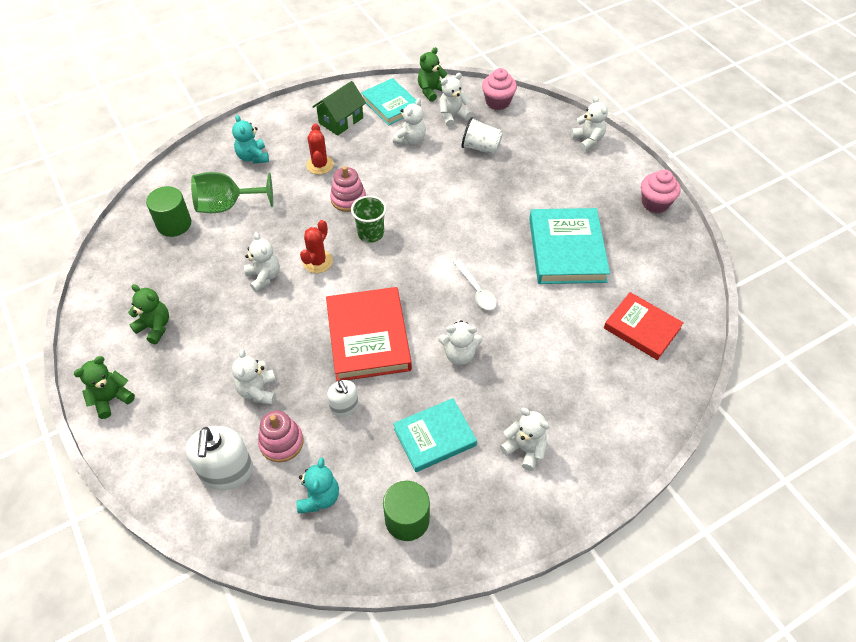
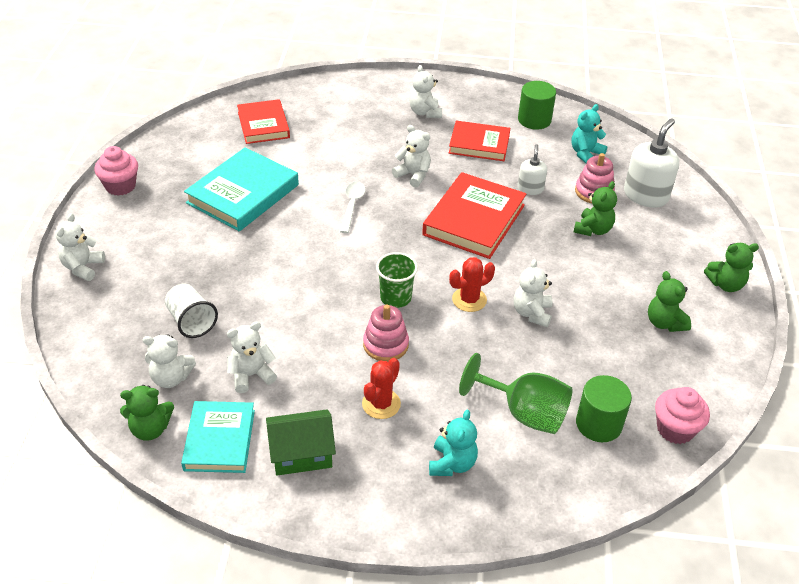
camera: 145 degrees left, 10 degrees down
(258, 391) = (593, 229): white teddy bear -> green teddy bear
(434, 437) = (479, 144): turquoise book -> red book
(497, 102) = (101, 364): pink cupcake -> pink cupcake (675, 429)

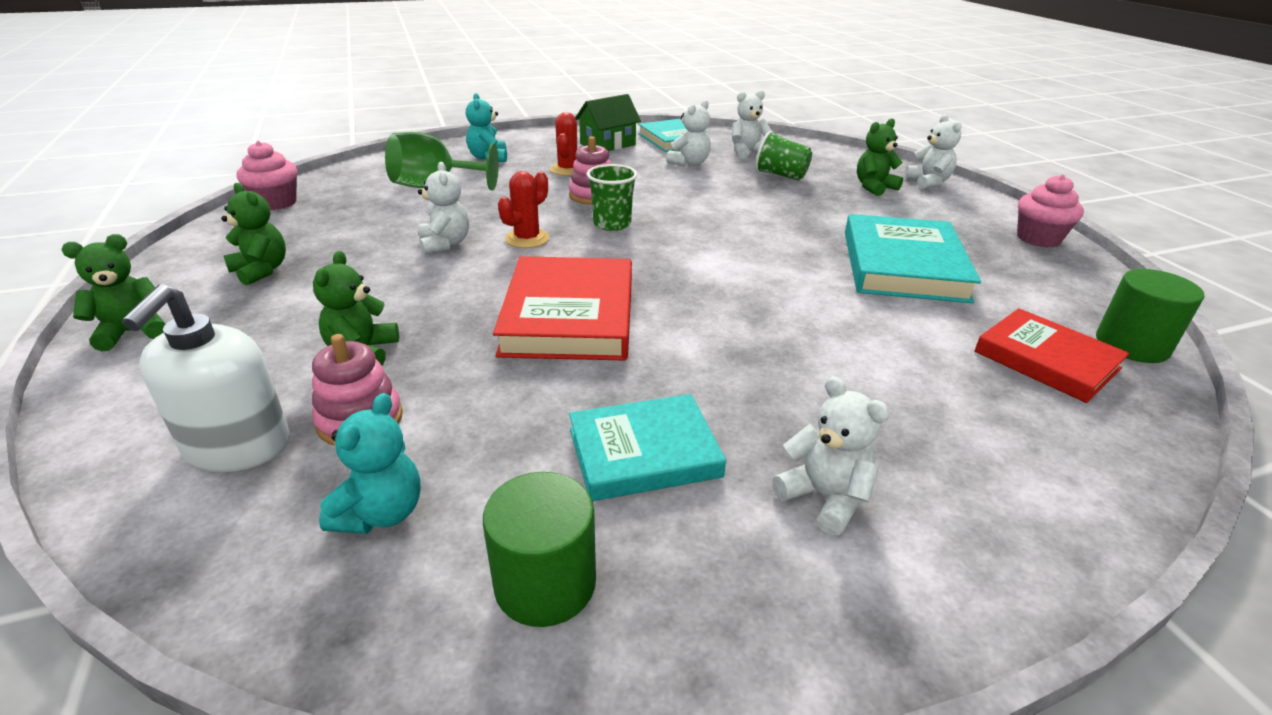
camera: 155 degrees right, 10 degrees down
(150, 429) = (725, 136): green teddy bear -> green teddy bear (874, 187)
(191, 321) = (780, 175): white cup -> green cup
(352, 206) = (756, 288): white spoon -> none
(413, 175) = (715, 352): white teddy bear -> none
(479, 144) = (644, 452): red book -> turquoise book
(530, 189) = (494, 389): white soap dispenser -> none
(598, 424) = (358, 193): green cylinder -> green cylinder (1132, 345)

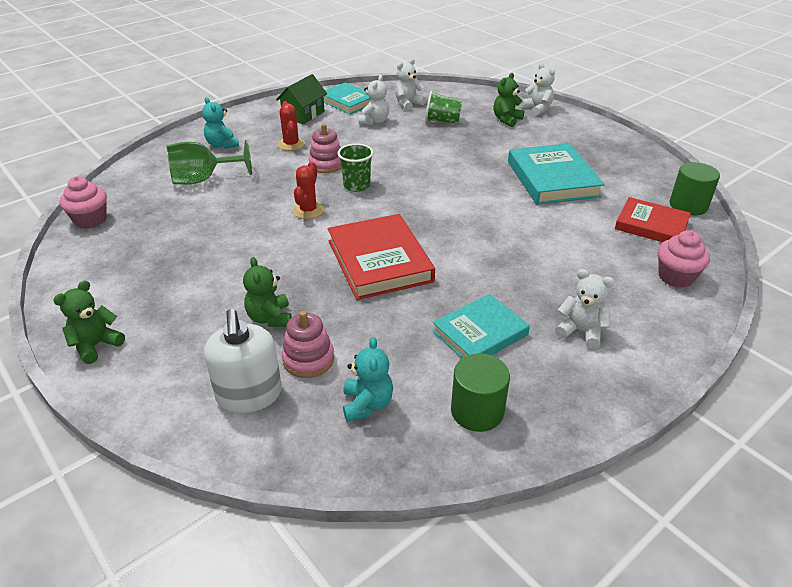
camera: 20 degrees left, 5 degrees up
(261, 270) = (140, 278): green teddy bear -> none
(445, 244) = (254, 227): white teddy bear -> none
(1038, 238) = (617, 142): pink cupcake -> pink cupcake (675, 277)

